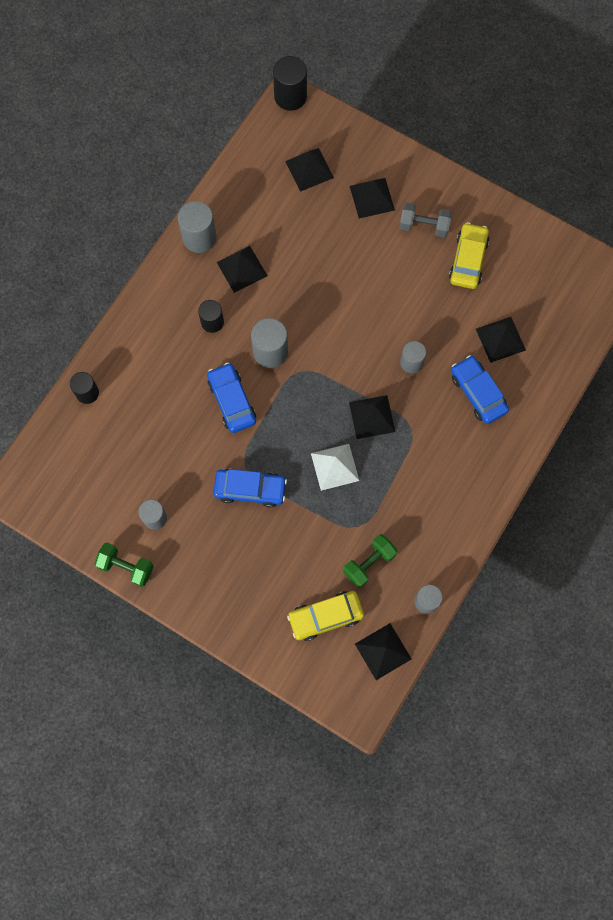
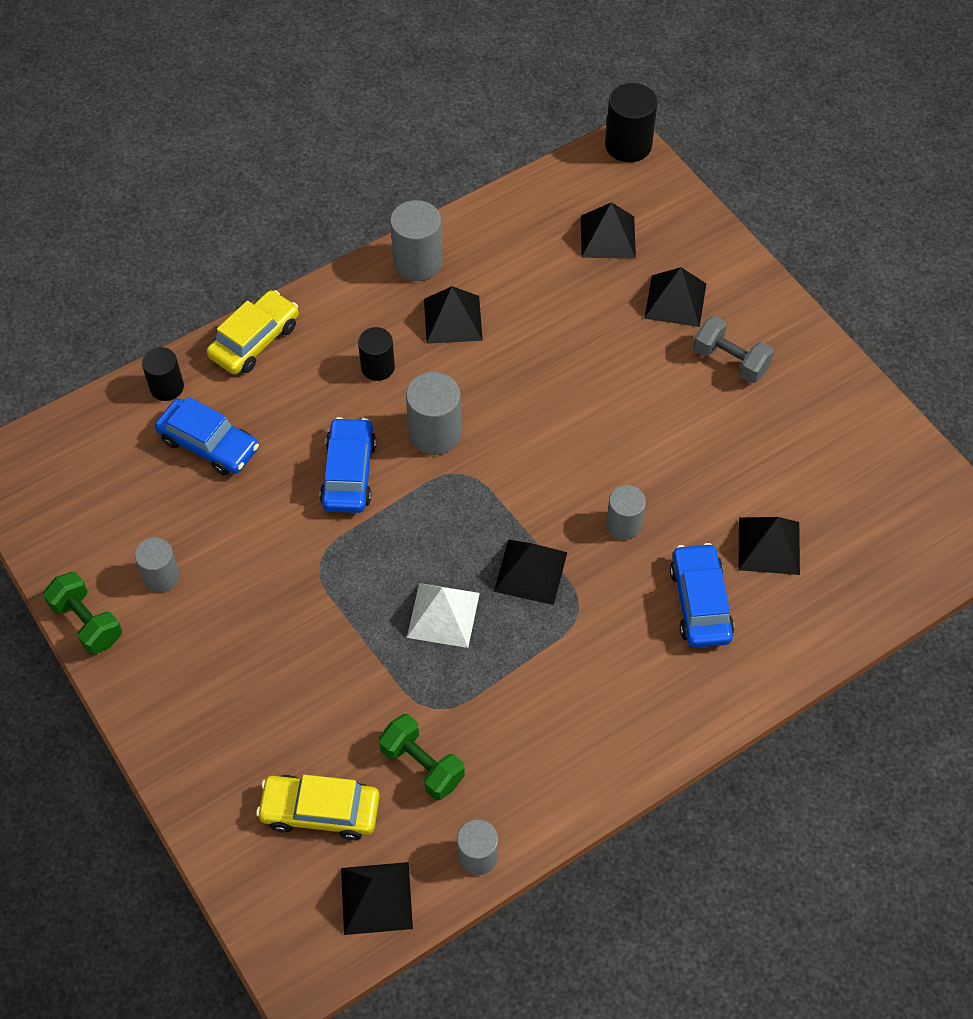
camera: 25 degrees right, 15 degrees down
(250, 489) = (310, 595): blue car -> blue car (209, 444)
(369, 563) = (422, 765): green dumbbell -> green dumbbell turned 60 degrees clockwise
(468, 260) = (772, 426): yellow car -> yellow car (255, 340)

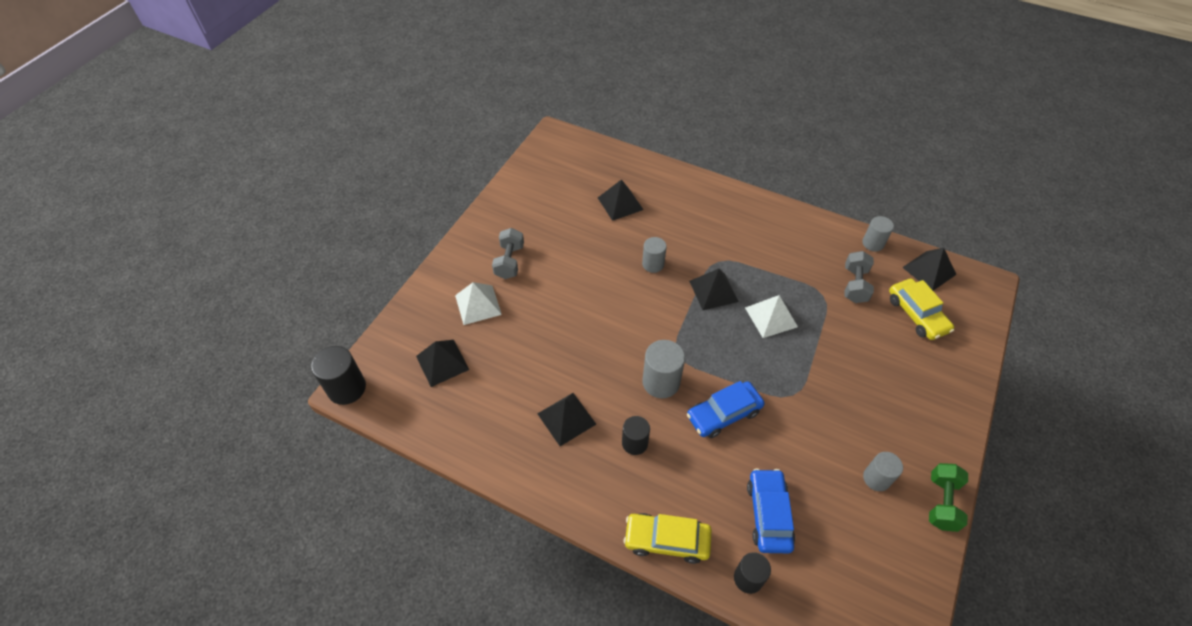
camera: 120 degrees left, 5 degrees down
(418, 262) = (529, 468): grey cylinder -> none
(422, 765) = (854, 285): green dumbbell -> grey dumbbell
(675, 300) = (478, 305): black pyramid -> white pyramid
(700, 602) = (673, 216): blue car -> none

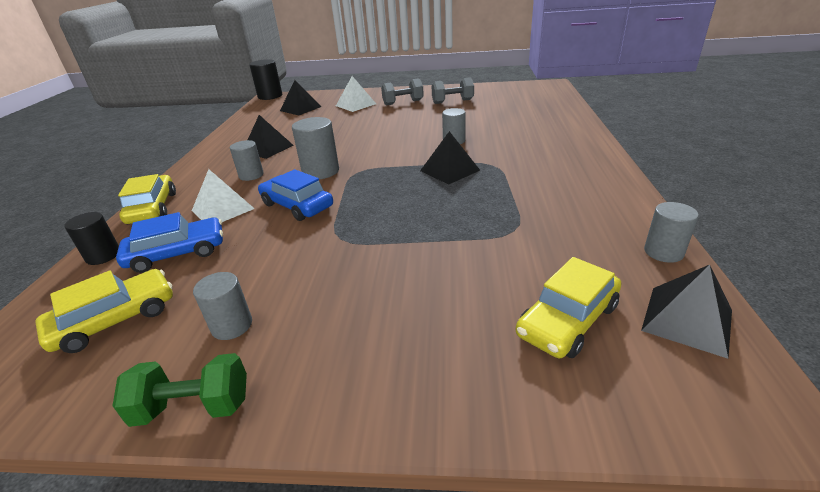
camera: 70 degrees right, 20 degrees down
(620, 203) = (509, 116): black pyramid -> none
(634, 443) = (251, 175): black cylinder -> grey cylinder
(771, 317) = (444, 205): white pyramid -> white pyramid (223, 209)
(848, 556) = (115, 319): none -> yellow car
(854, 285) = (559, 250): grey dumbbell -> grey dumbbell (452, 101)

